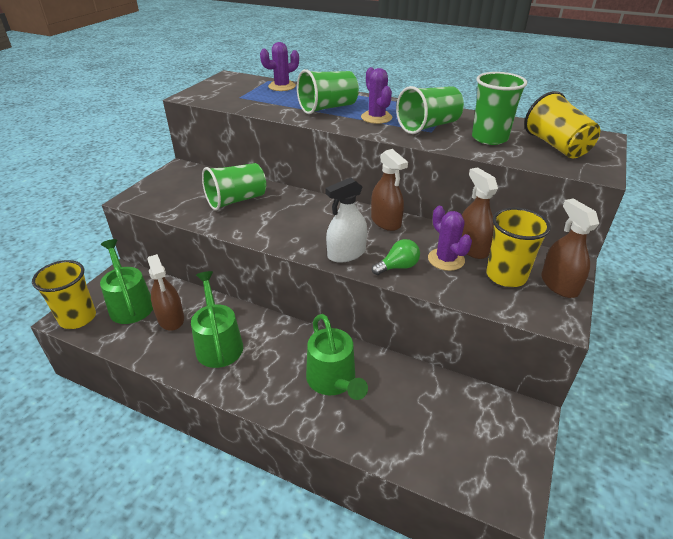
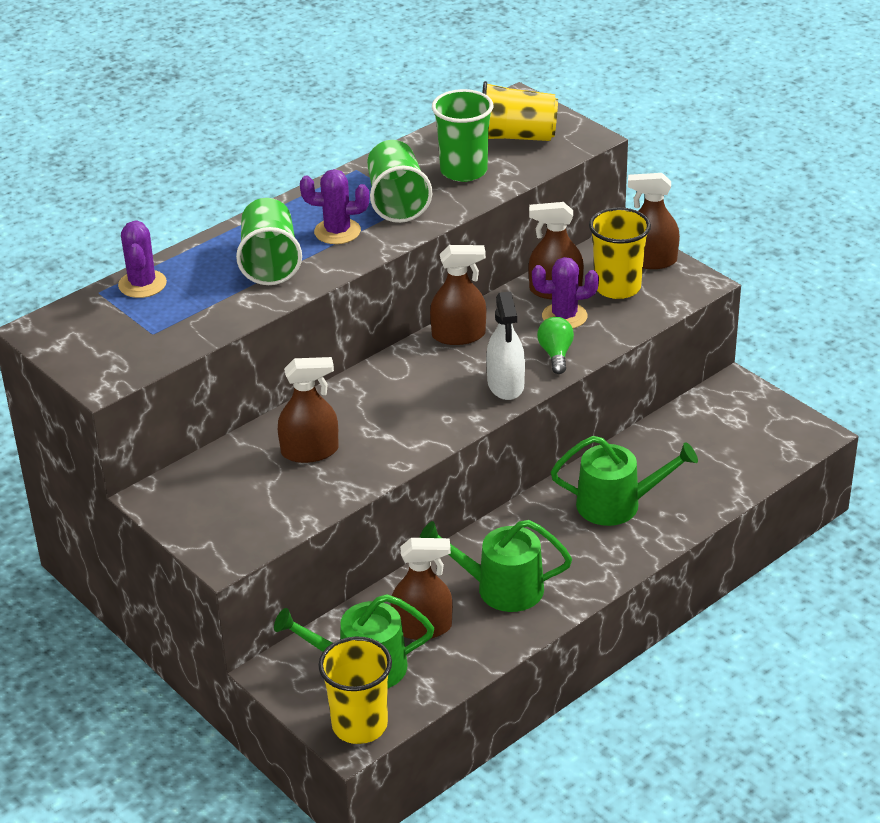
camera: 65 degrees left, 0 degrees up
(236, 200) = (310, 451): green cup -> brown spray bottle

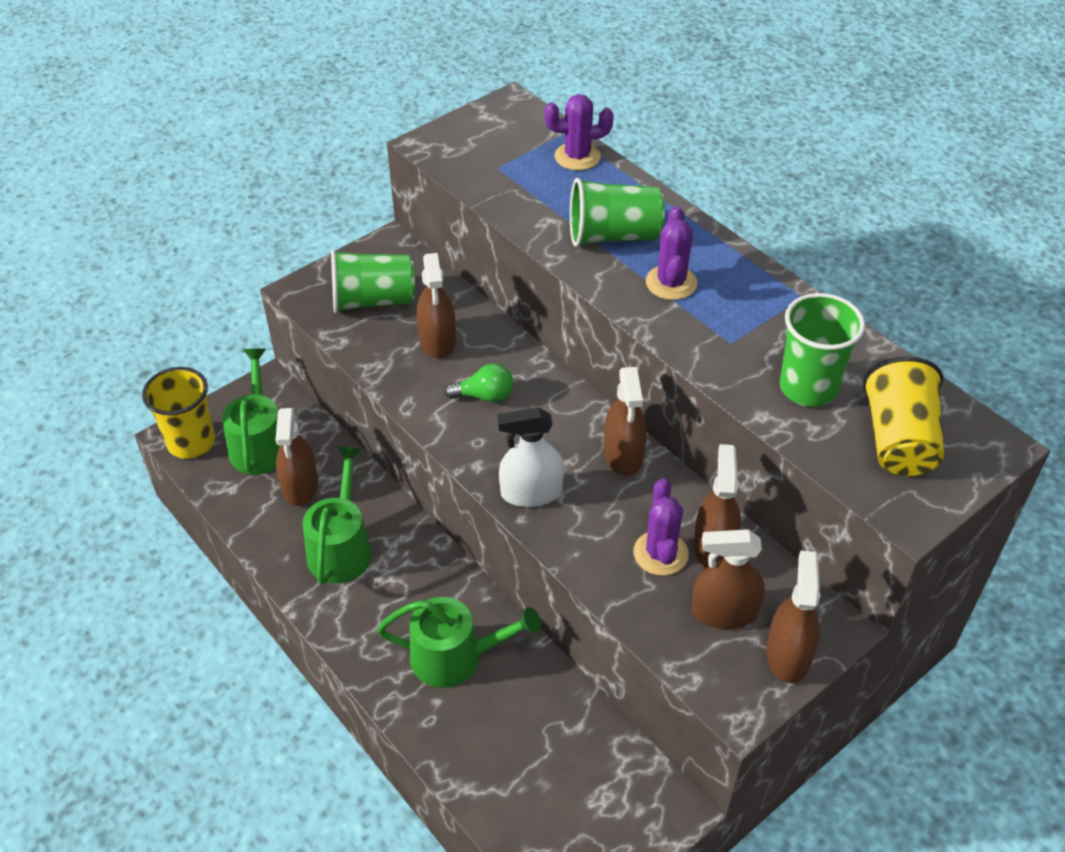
camera: 90 degrees right, 10 degrees up
(397, 201) = (735, 329): green cup -> green cup (373, 300)
(556, 354) = (585, 541): green light bulb -> green light bulb (485, 396)
(616, 504) = (455, 657): green watering can -> green watering can turned 90 degrees counterclockwise
(617, 287) = (724, 612): yellow cup -> brown spray bottle

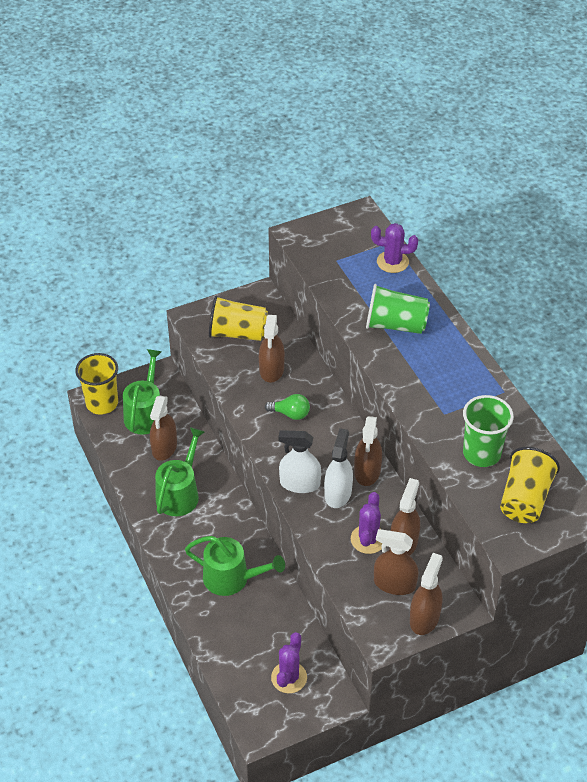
camera: 15 degrees right, 0 degrees up
(373, 300) = (238, 333): green cup -> yellow cup
(592, 495) = (338, 493): none -> white spray bottle
(671, 283) = (421, 365): purple cactus -> purple cactus (289, 677)

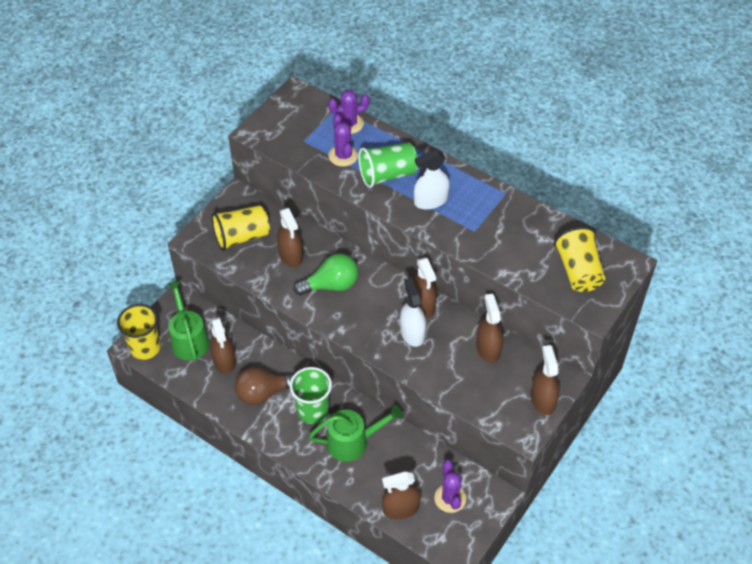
camera: 30 degrees left, 5 degrees up
(179, 494) = (263, 393): green watering can -> brown light bulb
(290, 414) = (331, 285): green light bulb -> green light bulb, size x1.60
(300, 483) = (377, 339): white spray bottle -> white spray bottle (430, 200)
(368, 539) = (460, 358): purple cactus -> purple cactus (343, 156)
(394, 584) = (503, 384): brown spray bottle -> brown spray bottle (401, 508)
(481, 453) = (523, 250): green cup -> green cup (313, 411)

